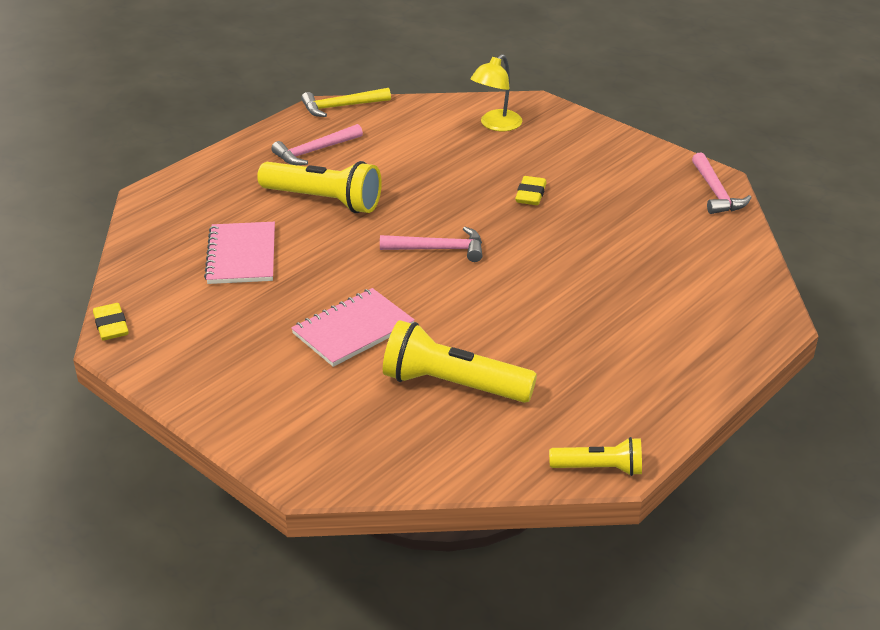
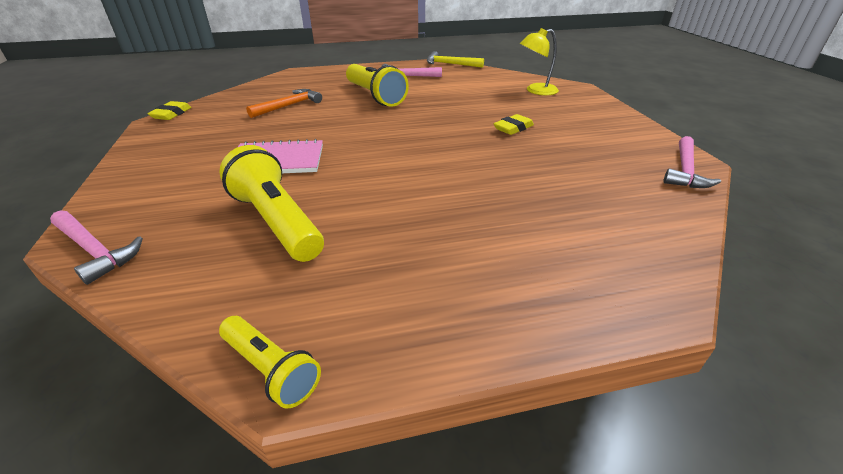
camera: 35 degrees right, 0 degrees up
(241, 255) = (289, 106): pink notebook -> orange hammer
(439, 249) = (404, 137): pink hammer -> pink hammer (95, 251)

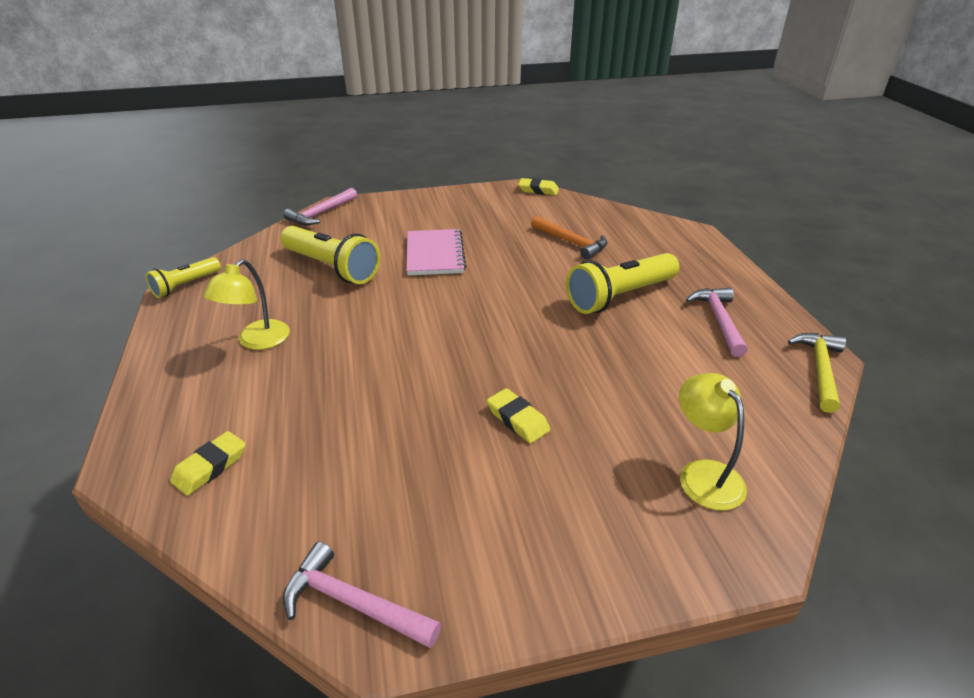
camera: 90 degrees right, 0 degrees up
(277, 221) = (331, 268): yellow flashlight -> yellow flashlight turned 75 degrees clockwise
(433, 255) = (257, 341): none -> yellow lamp
(626, 247) = (210, 467): none -> yellow eraser

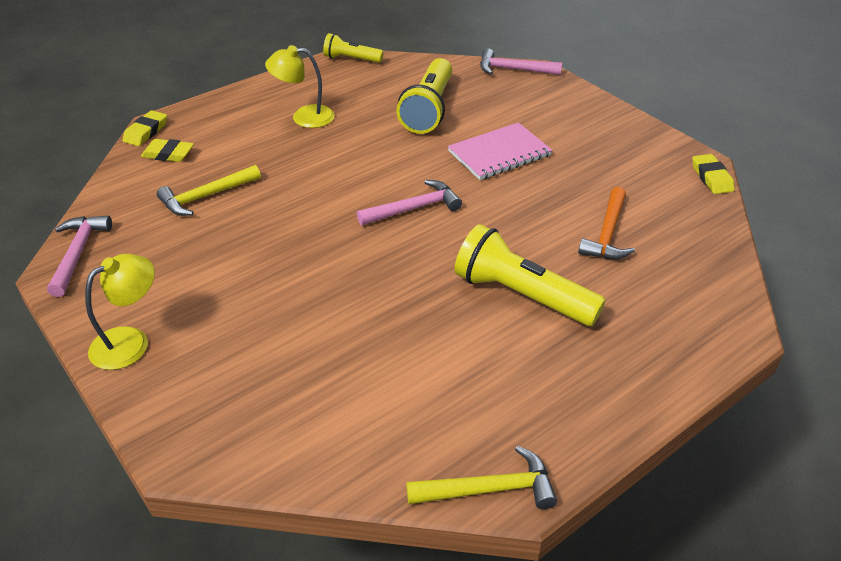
camera: 65 degrees right, 5 degrees up
(335, 449) = (206, 196): none -> yellow hammer
(518, 419) = (281, 275): yellow eraser -> yellow eraser (146, 132)
(704, 474) = (264, 406): yellow lamp -> yellow lamp (130, 341)
(718, 320) = (533, 384): pink hammer -> pink hammer (414, 208)

